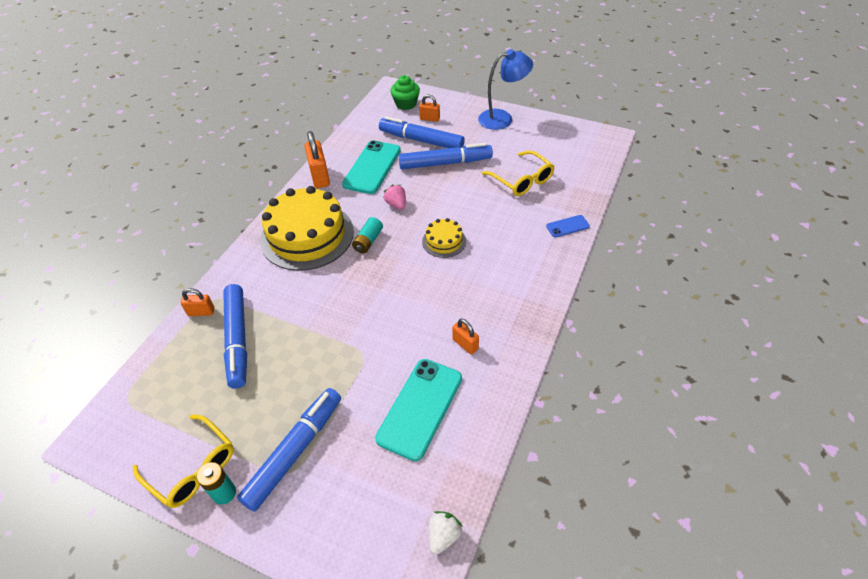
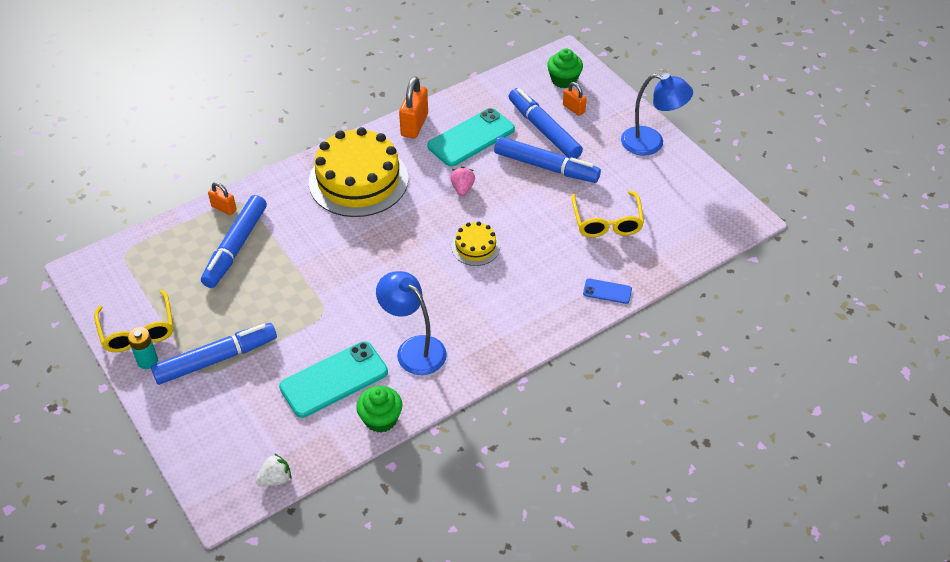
camera: 30 degrees right, 0 degrees up
(368, 241) = (407, 212): turquoise battery -> none
(465, 344) = (414, 349): orange padlock -> blue lamp
(489, 419) = (380, 419): none -> green cupcake

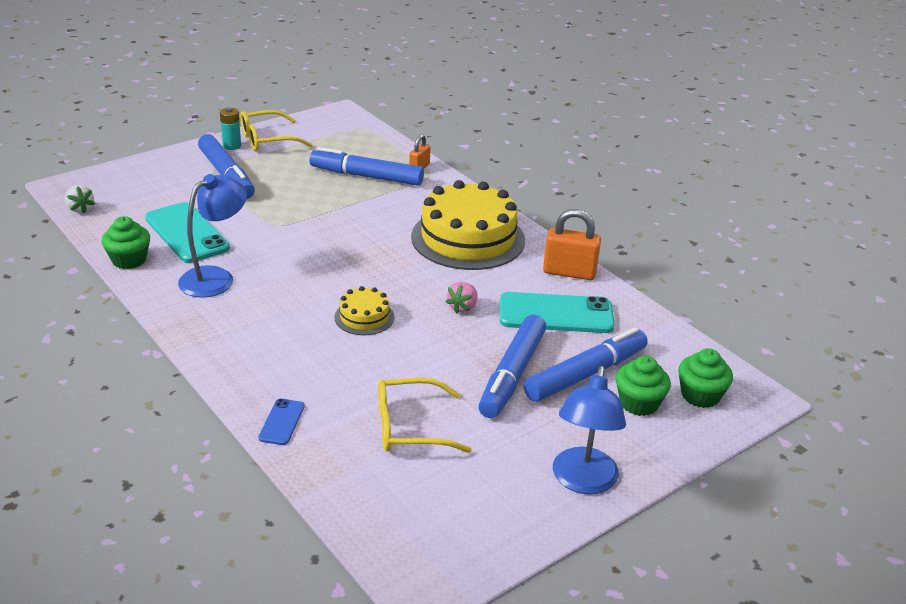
camera: 85 degrees right, 15 degrees down
(462, 188) = (463, 307): pink strawberry -> pink strawberry turned 120 degrees clockwise
(471, 138) = (556, 314): turquoise phone -> turquoise phone turned 45 degrees counterclockwise
(573, 109) = (639, 403): orange padlock -> green cupcake

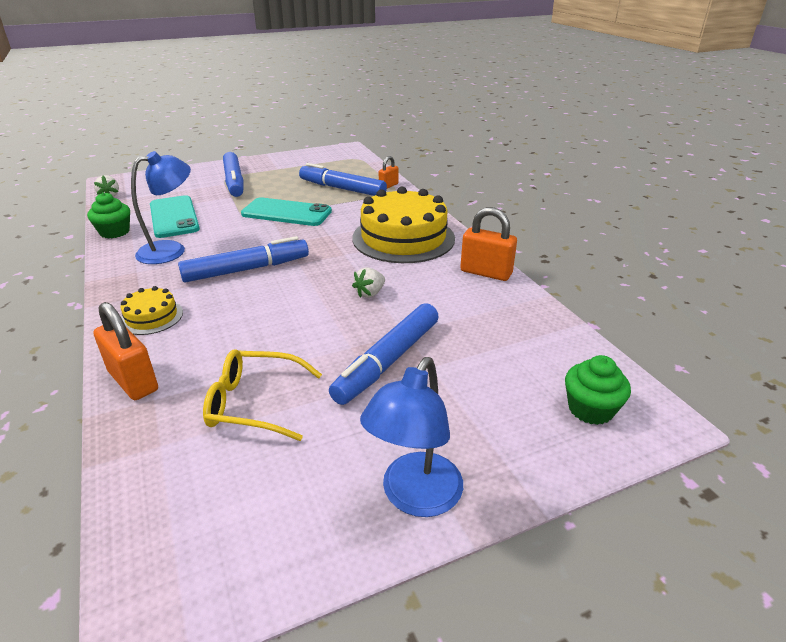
camera: 15 degrees right, 0 degrees up
(232, 146) = (252, 164): turquoise battery -> none
(267, 140) = (281, 162): yellow glasses -> none
(281, 422) = (133, 381): blue phone -> orange padlock
(364, 317) = (274, 293): yellow cake -> yellow cake (151, 317)
(463, 307) = (370, 293): pink strawberry -> white strawberry
(556, 314) = (458, 307): turquoise phone -> turquoise phone (286, 213)
(585, 374) = (465, 370): blue marker -> blue marker (246, 269)
(639, 403) = (515, 409): green cupcake -> none

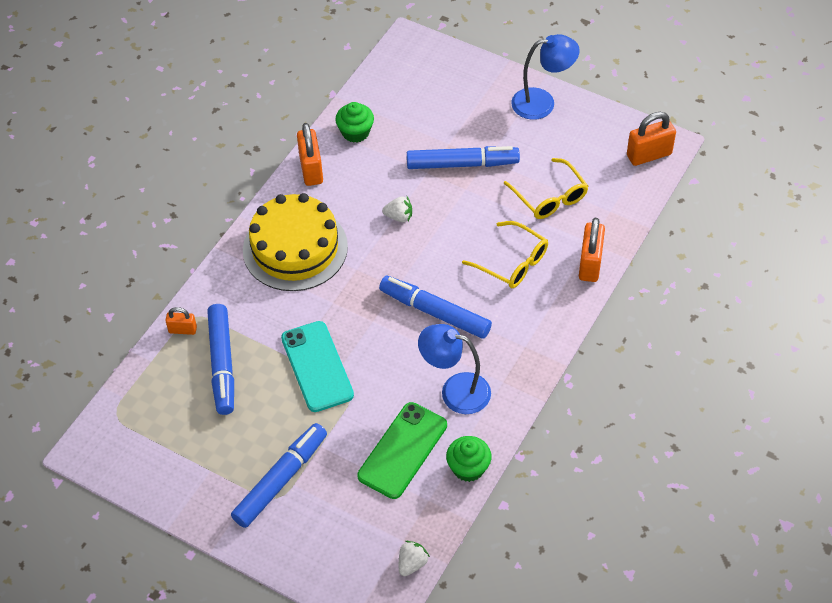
camera: 125 degrees left, 20 degrees up
(151, 317) = (537, 314): yellow cake -> none
(169, 566) = (649, 155): none -> orange padlock
(174, 217) = (402, 450): turquoise phone -> green phone
(222, 331) = (512, 263): none -> yellow glasses
(590, 409) = (423, 67): green cupcake -> green cupcake (355, 132)

